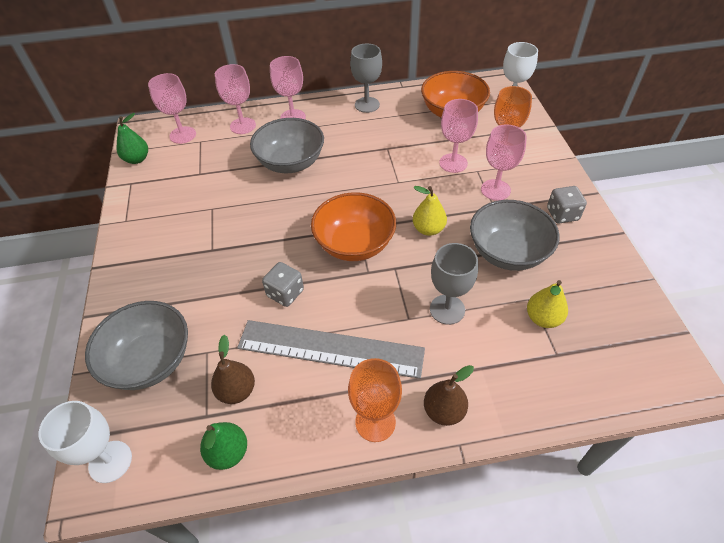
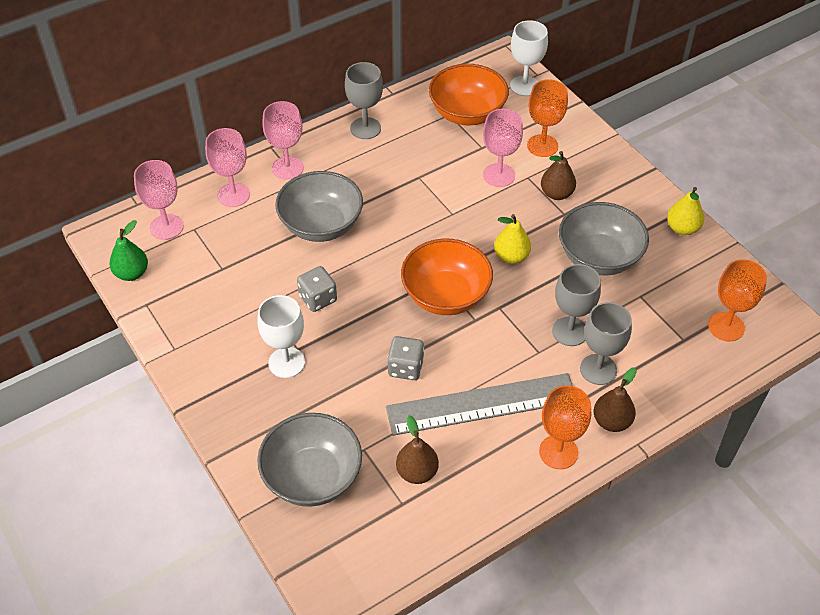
camera: 25 degrees left, 0 degrees up
(110, 461) = (339, 573): white goblet -> white goblet (286, 362)
(228, 452) = (443, 525): green pear -> none
(456, 354) = (598, 369): none -> grey goblet
(495, 190) = (556, 194): pink goblet -> brown pear
(543, 318) = (658, 311): yellow pear -> yellow pear (682, 228)
(562, 214) = (632, 201): grey dice -> grey dice (318, 298)
(608, 356) = (726, 327): none -> orange goblet

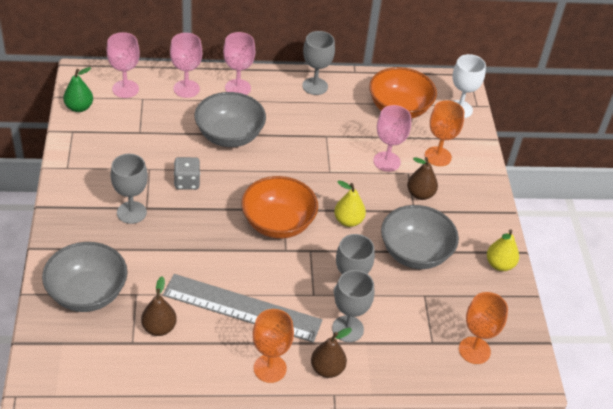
camera: 25 degrees right, 5 degrees down
(286, 362) = (131, 212): white goblet -> grey goblet
(405, 367) = (209, 256): grey dice -> none

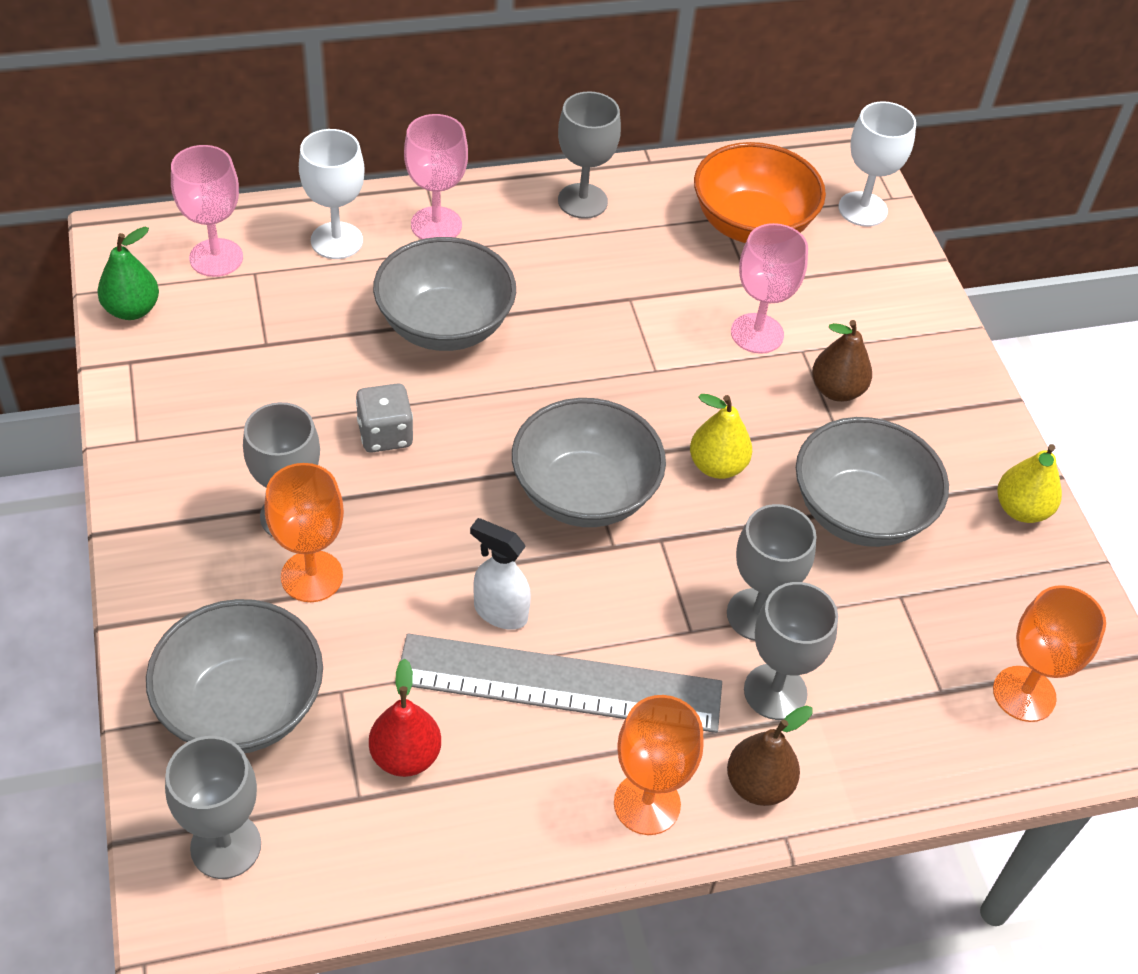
camera: 10 degrees left, 5 degrees up
(65, 353) = (226, 846): none -> grey goblet
(159, 328) = (405, 756): brown pear -> red pear
(186, 89) = (336, 241): pink goblet -> white goblet
(221, 271) = (500, 612): none -> white spray bottle
(278, 223) = (584, 493): orange bowl -> grey bowl
(438, 156) = (848, 309): orange goblet -> orange goblet (312, 576)

